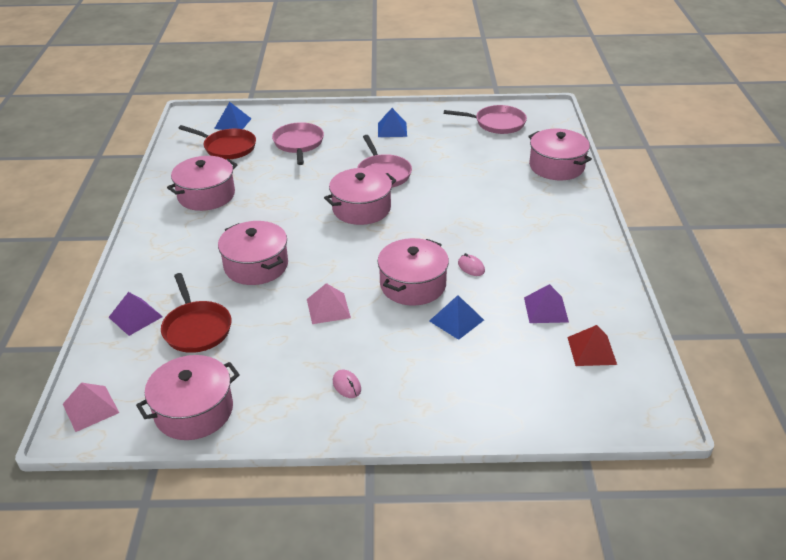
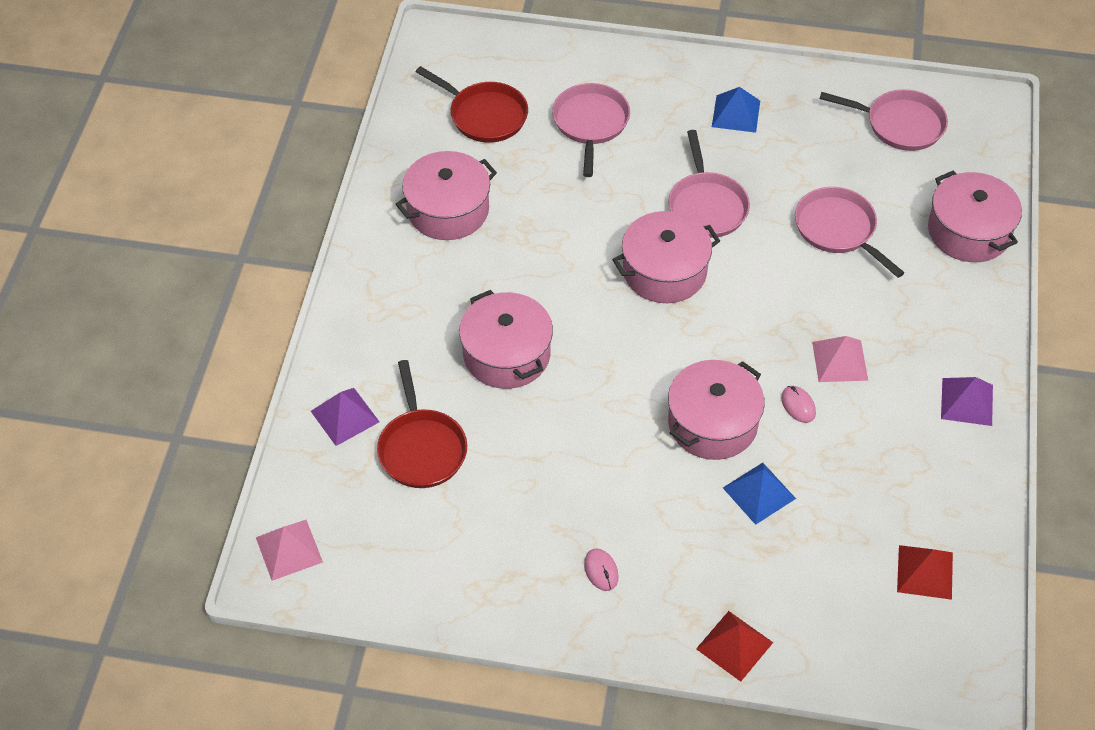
camera: 10 degrees right, 15 degrees up
(194, 411) = (411, 575): pink pot -> none
(233, 123) = (496, 63): blue pyramid -> none
(328, 308) = (594, 444): pink pyramid -> pink pyramid (839, 361)
(462, 419) = (734, 645): none -> red pyramid
(472, 175) = (838, 229): none -> pink pan
(546, 309) = (882, 495): purple pyramid -> purple pyramid (967, 401)

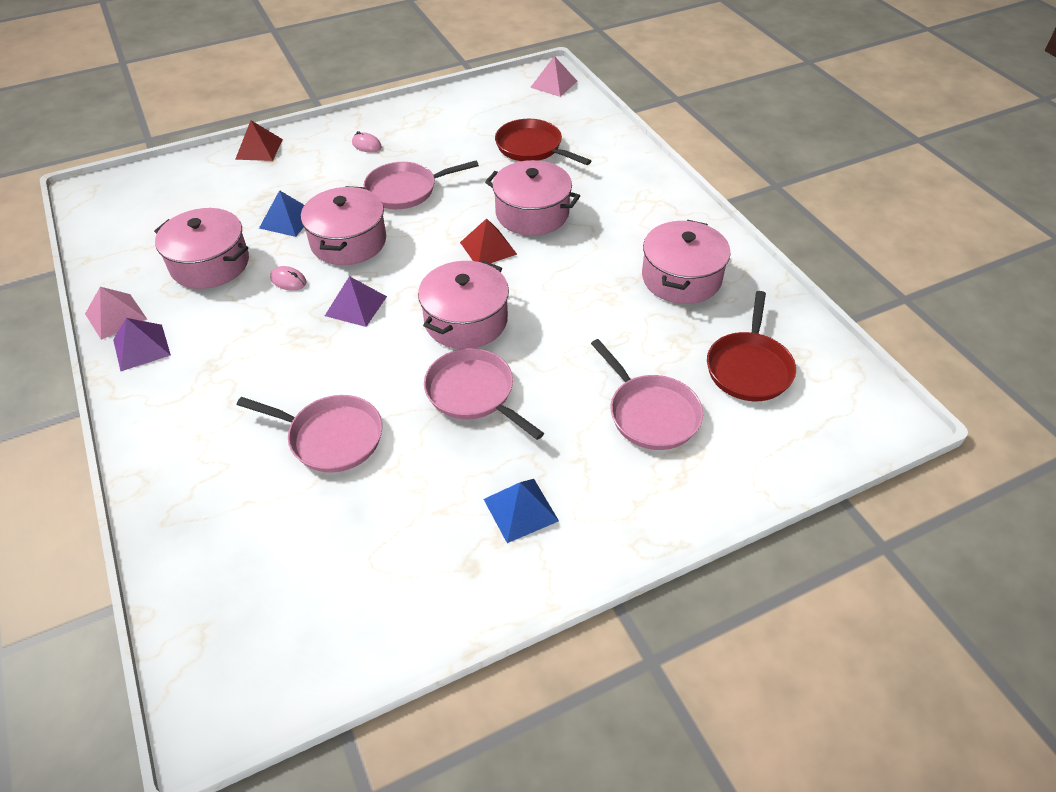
camera: 145 degrees right, 5 degrees down
(344, 416) = (596, 141): purple pyramid -> purple pyramid (356, 306)
(484, 115) = (749, 367): red pan -> red pan turned 75 degrees counterclockwise
(839, 361) = (270, 326): pink pyramid -> pink pyramid (116, 316)
(900, 124) = (323, 608): pink pan -> pink pan (406, 190)
(925, 572) = (142, 229): red pyramid -> red pyramid (488, 248)
(969, 231) = (187, 509): pink pot -> pink pot (210, 264)

